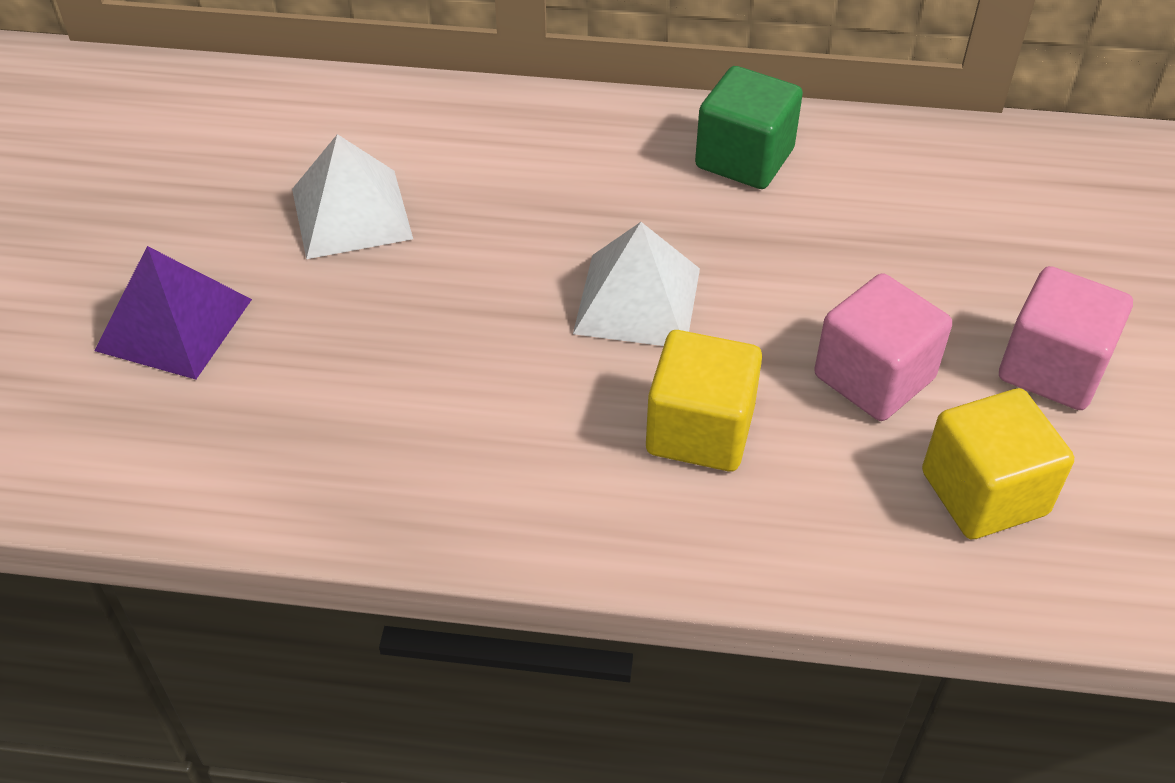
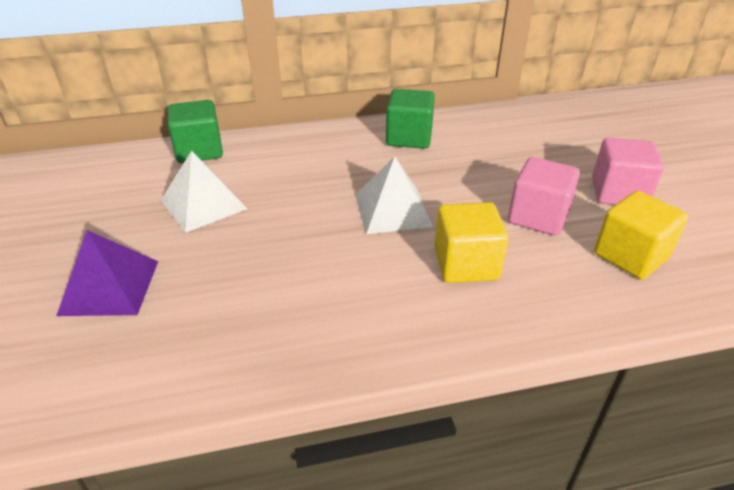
camera: 20 degrees left, 10 degrees down
(384, 105) = (199, 151): none -> green cube

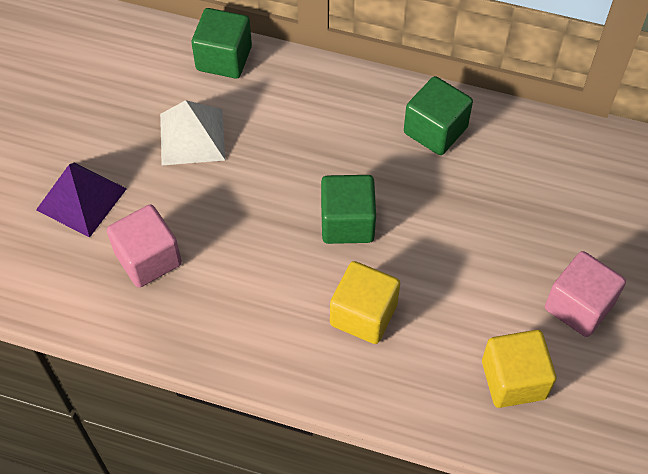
camera: 30 degrees right, 20 degrees up
(392, 210) = (347, 222): white pyramid -> green cube
(538, 217) = (472, 295): pink cube -> pink cube (148, 259)

